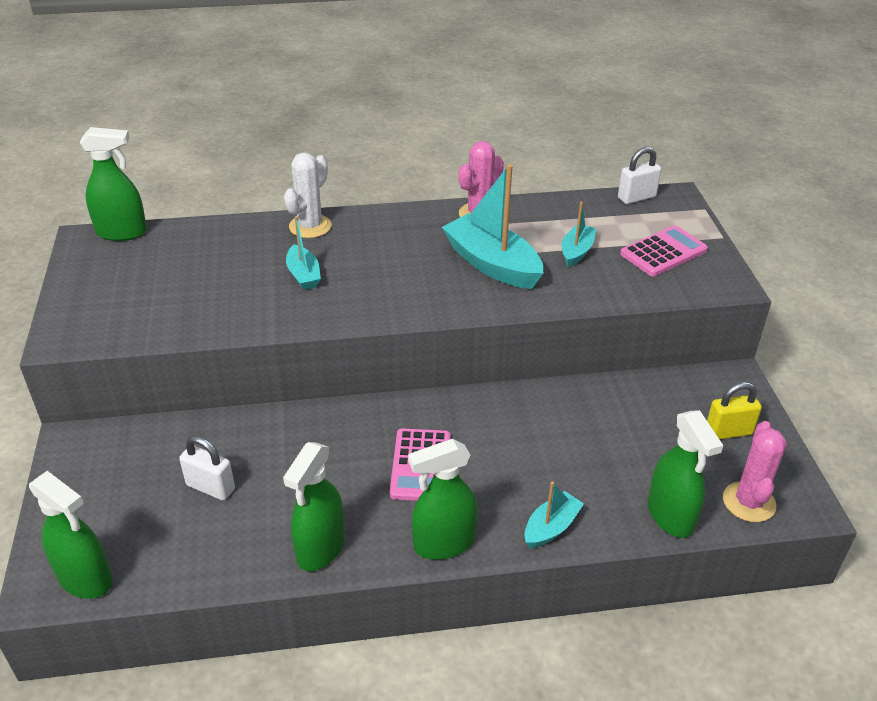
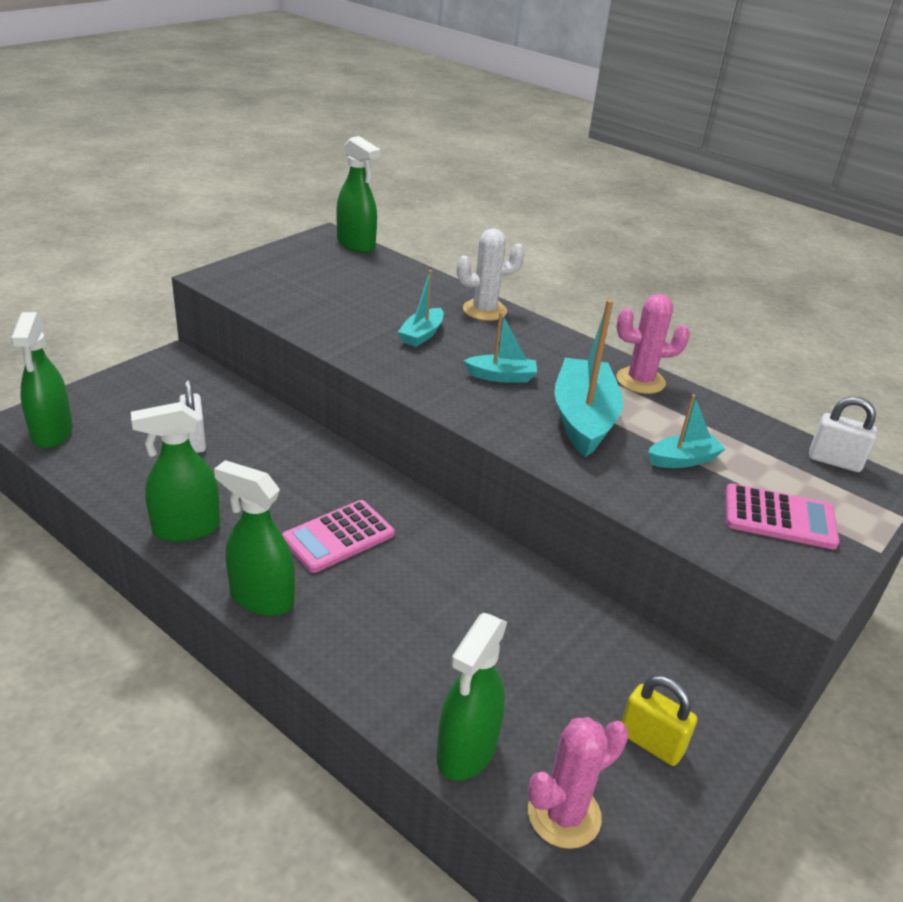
camera: 45 degrees right, 5 degrees down
(551, 527) = (353, 662): turquoise boat -> turquoise boat (501, 376)

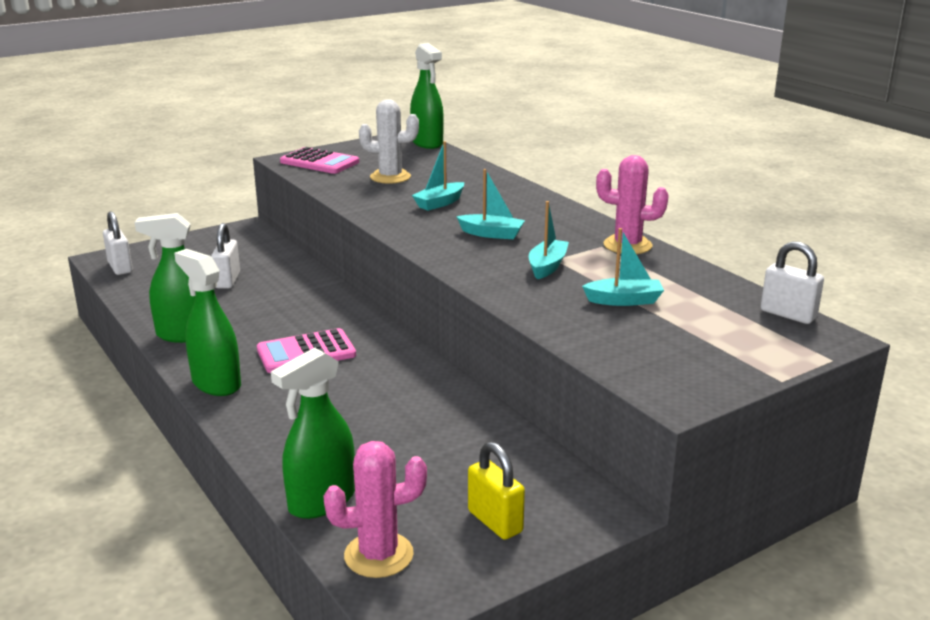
camera: 20 degrees right, 10 degrees down
(52, 433) = (120, 267): green spray bottle -> white padlock
(484, 310) = (512, 190): white cactus -> white cactus (390, 177)
(583, 419) = (547, 266): turquoise boat -> turquoise boat, size x0.54
(779, 517) = (690, 347): pink calculator -> pink calculator (319, 162)

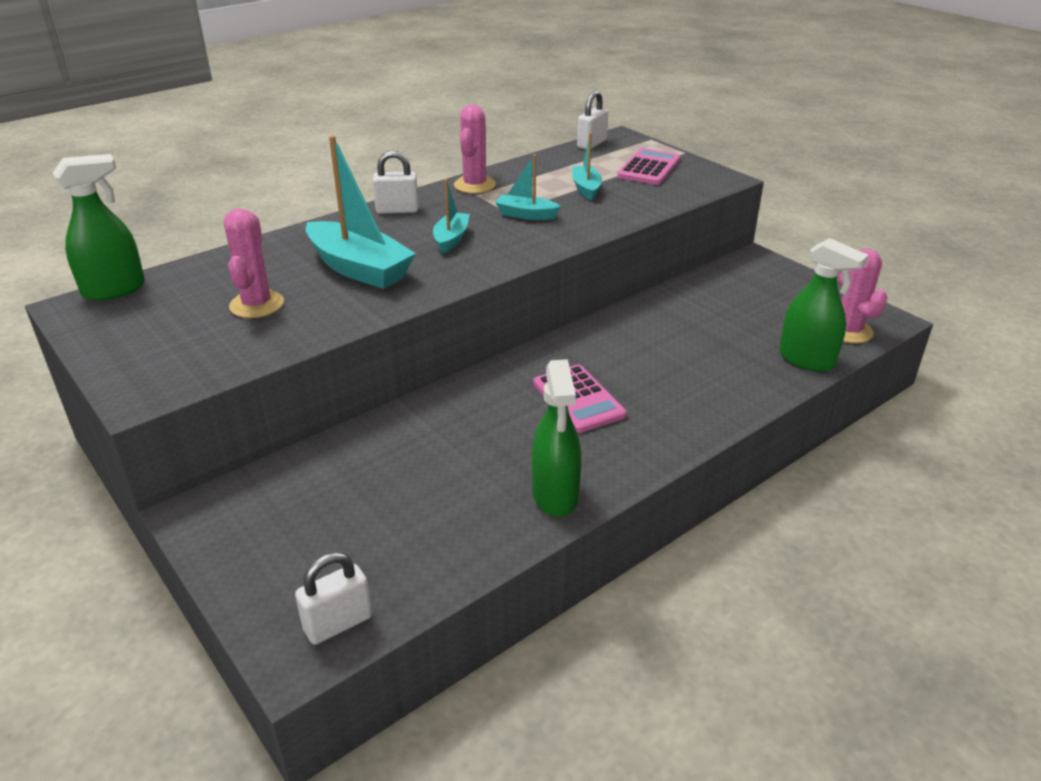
camera: 95 degrees left, 10 degrees up
(216, 384) = (658, 447): green spray bottle -> none
(228, 281) = (395, 491): white padlock -> white padlock (397, 210)
(319, 162) = (169, 364): pink calculator -> pink calculator (649, 168)
(390, 177) = (256, 305): white cactus -> pink cactus
(439, 203) = (359, 269): turquoise boat -> turquoise boat, size x1.87
(495, 521) = (787, 292): yellow padlock -> none

